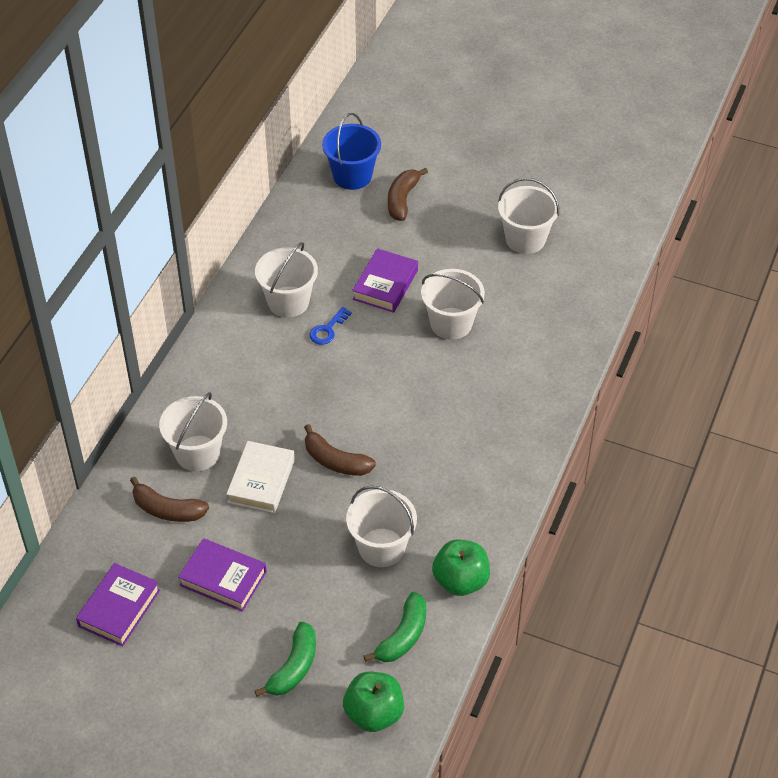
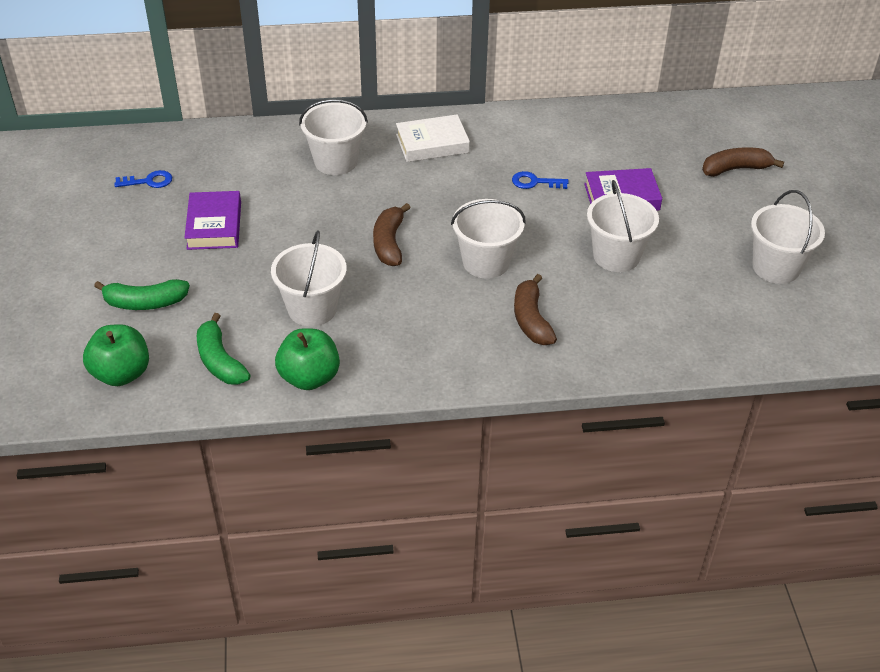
camera: 60 degrees right, 5 degrees down
(119, 608) = (149, 181): purple book -> blue key
(167, 510) = (265, 168): brown banana -> brown banana (531, 319)
(261, 481) = (333, 207): white book -> white book (432, 144)
(288, 302) = (544, 148): white bucket -> white bucket (486, 262)
(352, 176) = (730, 129): blue bucket -> none
(403, 636) = (220, 361): green banana -> green banana turned 60 degrees clockwise

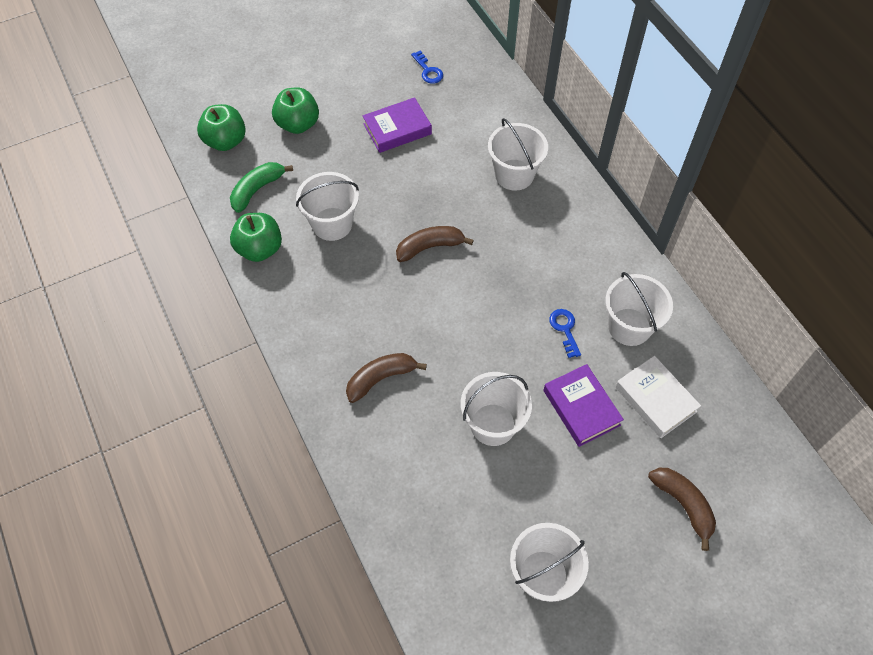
camera: 70 degrees right, 15 degrees up
(145, 303) = (298, 124): green banana -> green apple
(432, 144) = (576, 234): white book -> white book (655, 399)
(486, 262) = (437, 323): white bucket -> white bucket (629, 327)

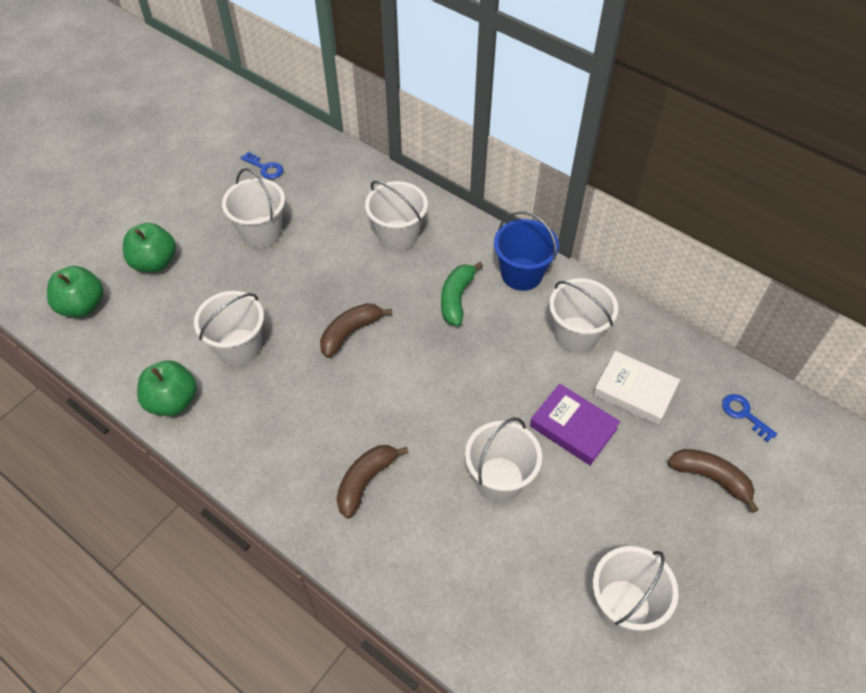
camera: 25 degrees left, 5 degrees down
(257, 190) = (141, 342): green banana -> green banana (456, 298)
(397, 129) = (261, 232): purple book -> white bucket
(565, 329) = (519, 360): blue key -> blue key (744, 414)
(608, 252) = (521, 274): none -> blue bucket

